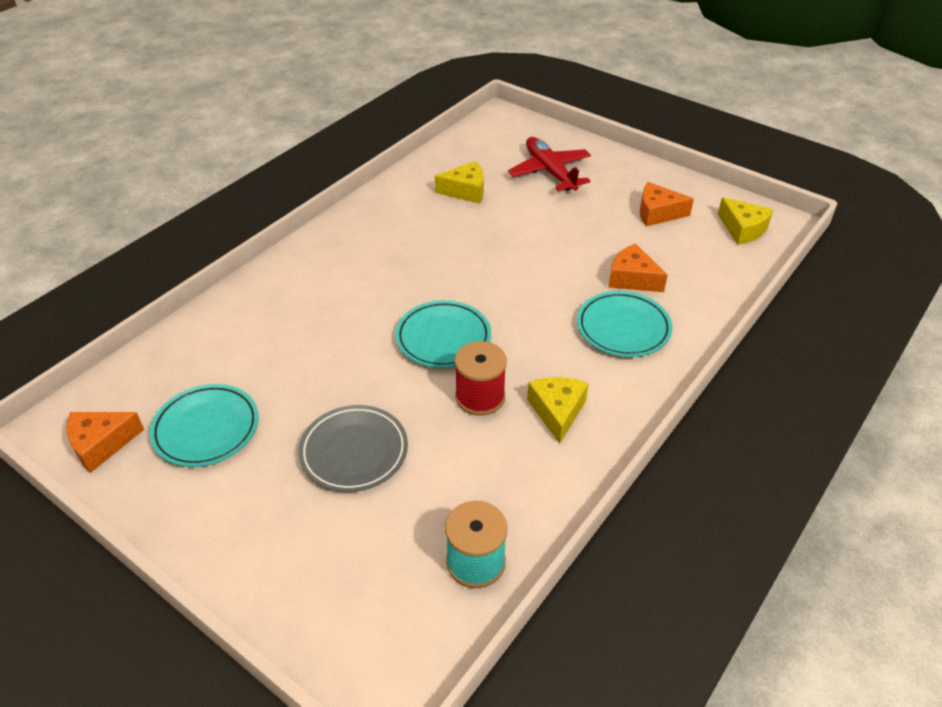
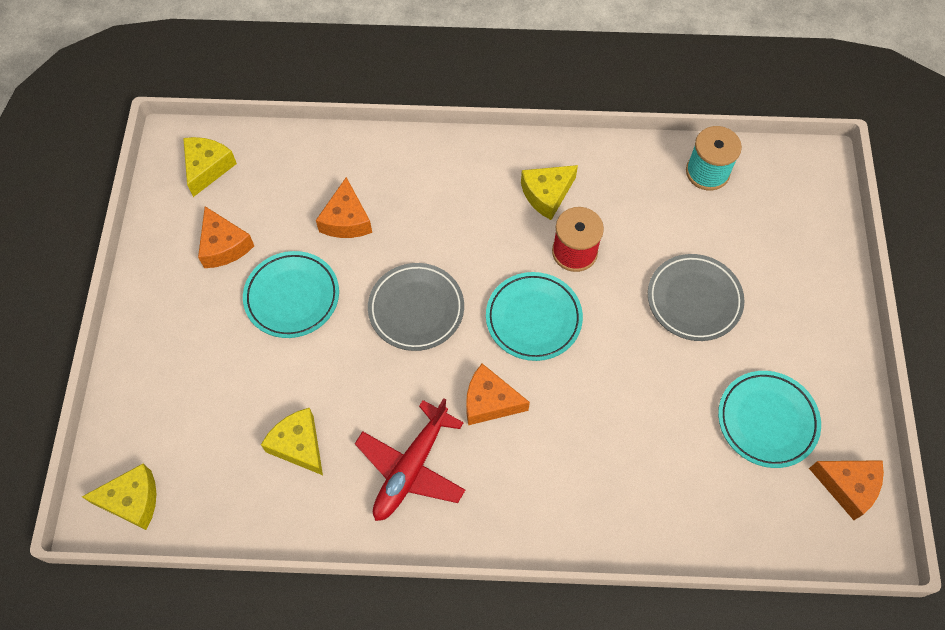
camera: 125 degrees left, 20 degrees up
(402, 282) = (489, 401): none -> orange cheese
(497, 126) = (132, 500): none -> yellow cheese
(515, 280) = (416, 309): none -> grey plate
(550, 172) = (205, 382): red plane -> red plane (411, 467)
(623, 328) = (419, 196): turquoise plate -> turquoise plate (292, 297)

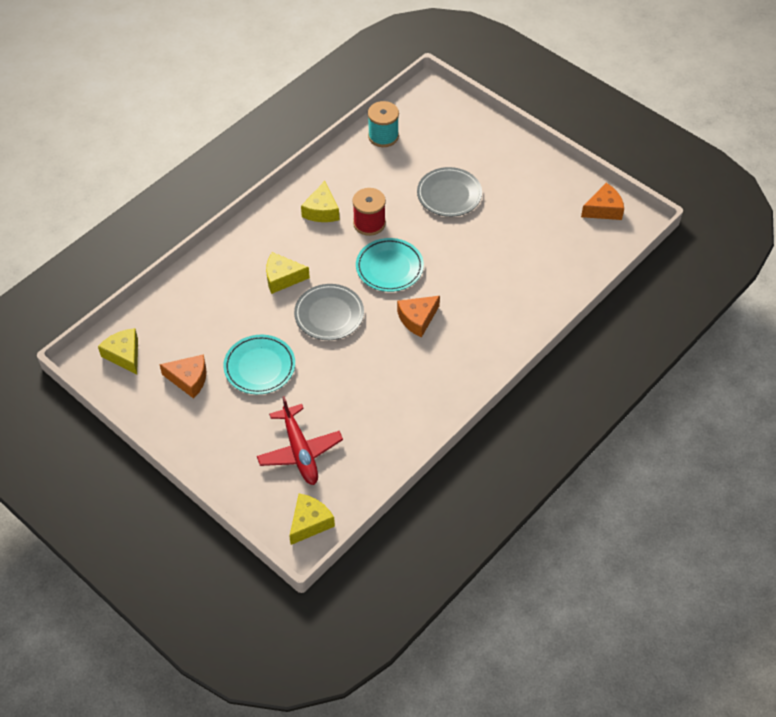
camera: 50 degrees left, 10 degrees down
(298, 445) = (356, 421): yellow cheese -> yellow cheese (282, 278)
(346, 220) = (237, 310): orange cheese -> none
(411, 467) = (420, 378): red plane -> red plane (299, 451)
(767, 421) = (542, 214): turquoise plate -> none

